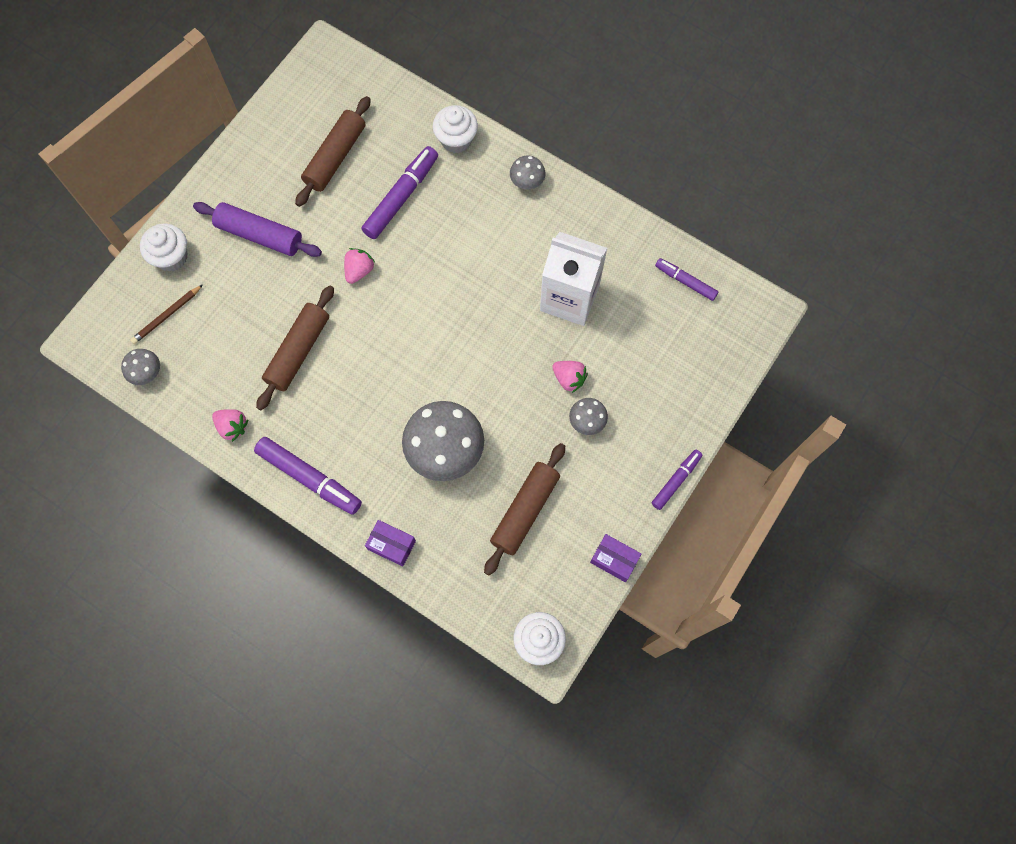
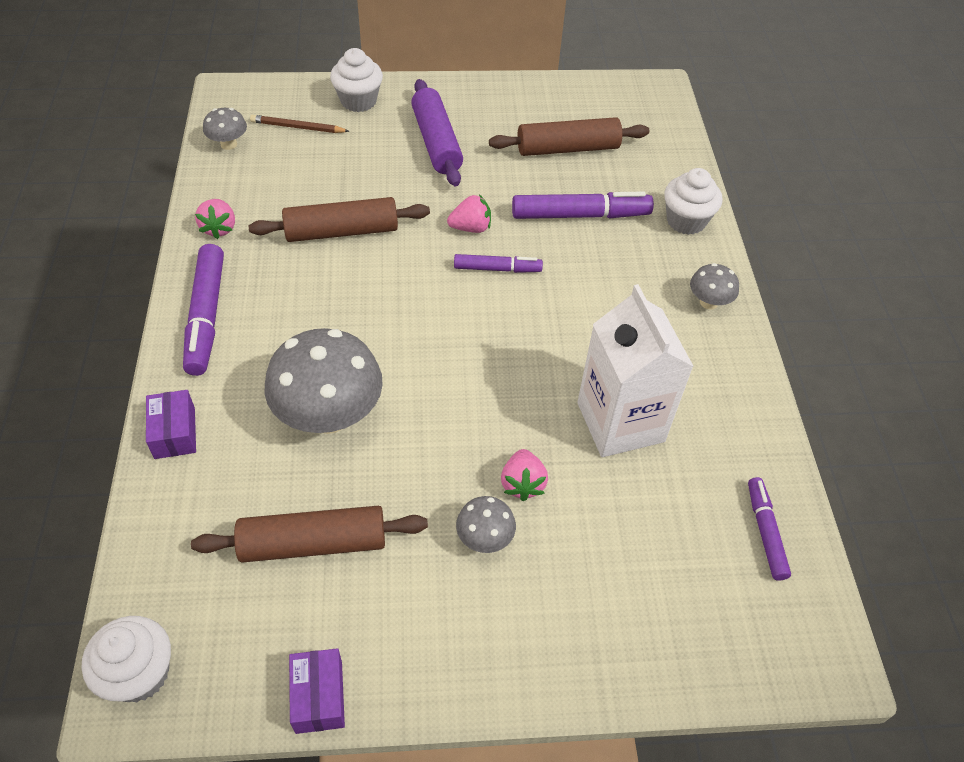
camera: 50 degrees right, 20 degrees down
(676, 481) = (491, 703): purple marker -> purple marker (497, 269)

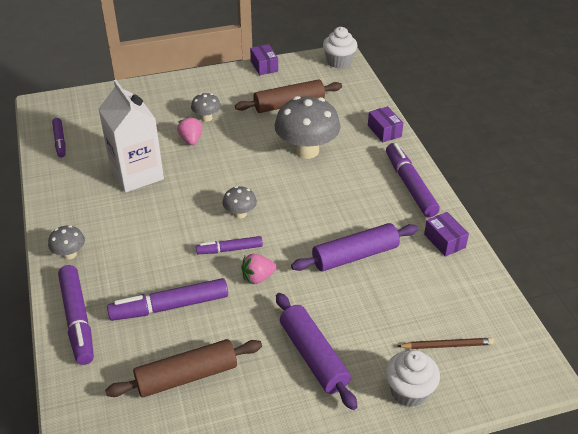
camera: 170 degrees right, 10 degrees down
(219, 228) = (444, 241): pink strawberry -> purple box
(228, 144) = (493, 314): grey mushroom -> grey mushroom (240, 214)
(342, 231) = (355, 255): brown rolling pin -> purple rolling pin
(686, 221) = (77, 319): white cupcake -> purple marker

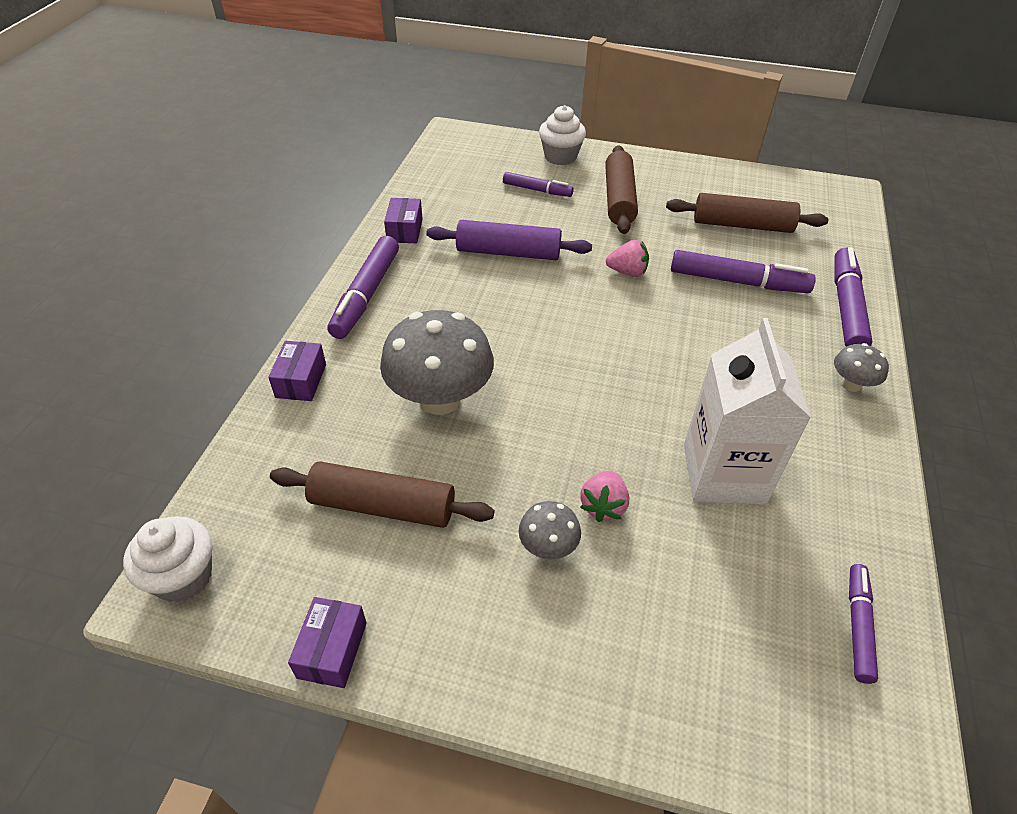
camera: 150 degrees left, 5 degrees up
(230, 249) = (641, 310): purple marker -> purple marker (537, 190)
(240, 214) = (602, 346): grey mushroom -> none
(313, 356) = (619, 199): purple rolling pin -> brown rolling pin
(447, 345) = (500, 167): brown pencil -> none

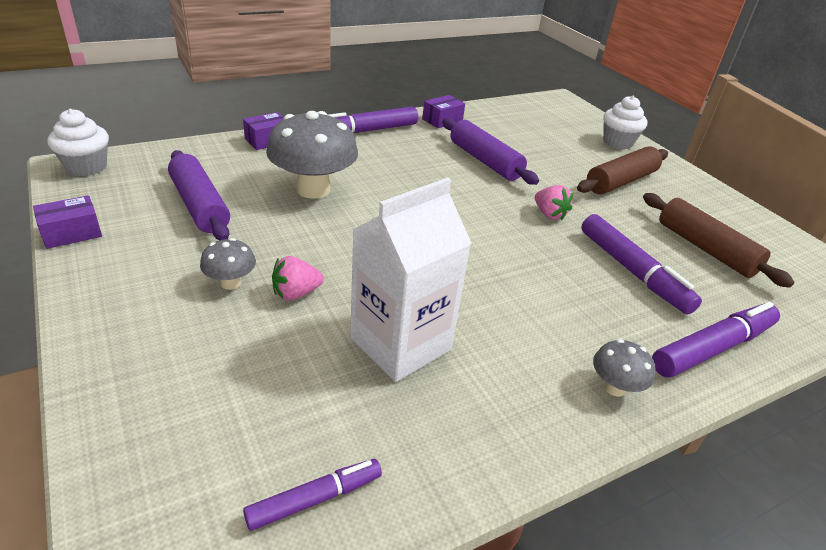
camera: 45 degrees right, 10 degrees down
(383, 506) = (200, 205): brown rolling pin -> purple rolling pin
(537, 190) = (566, 147): purple marker -> none

